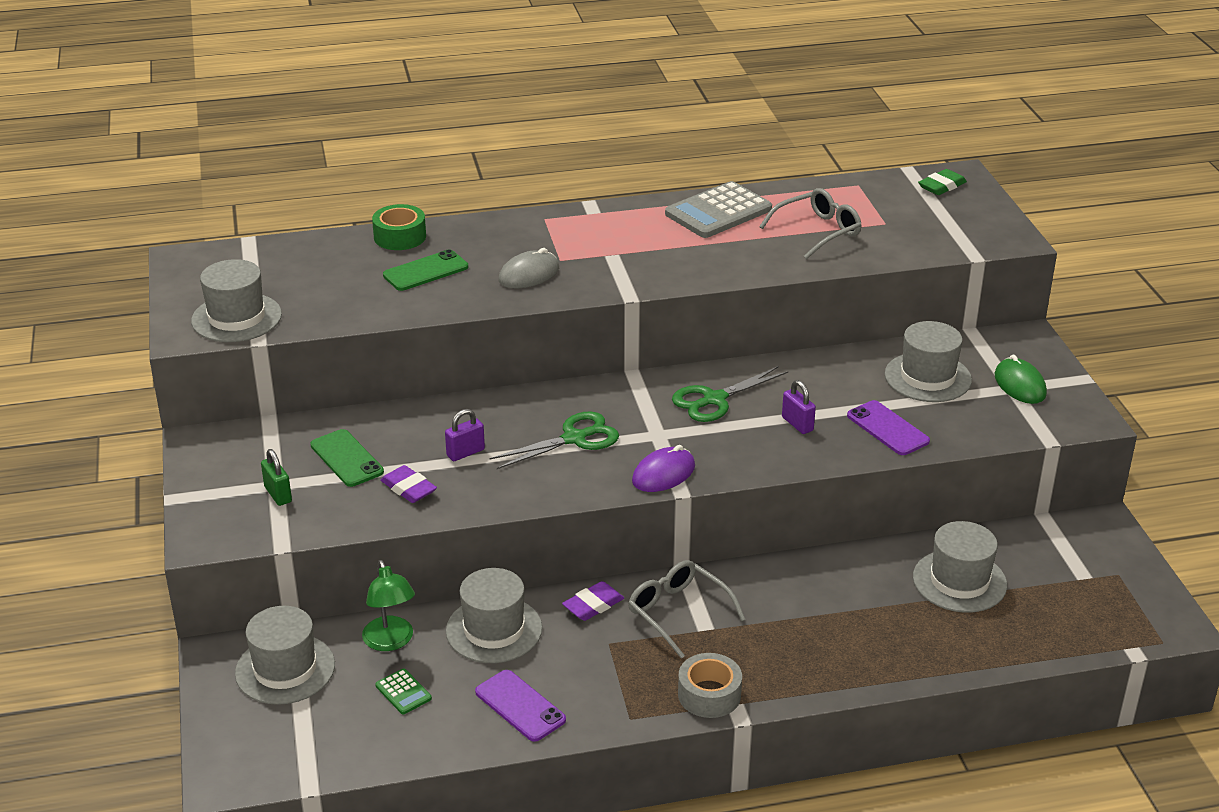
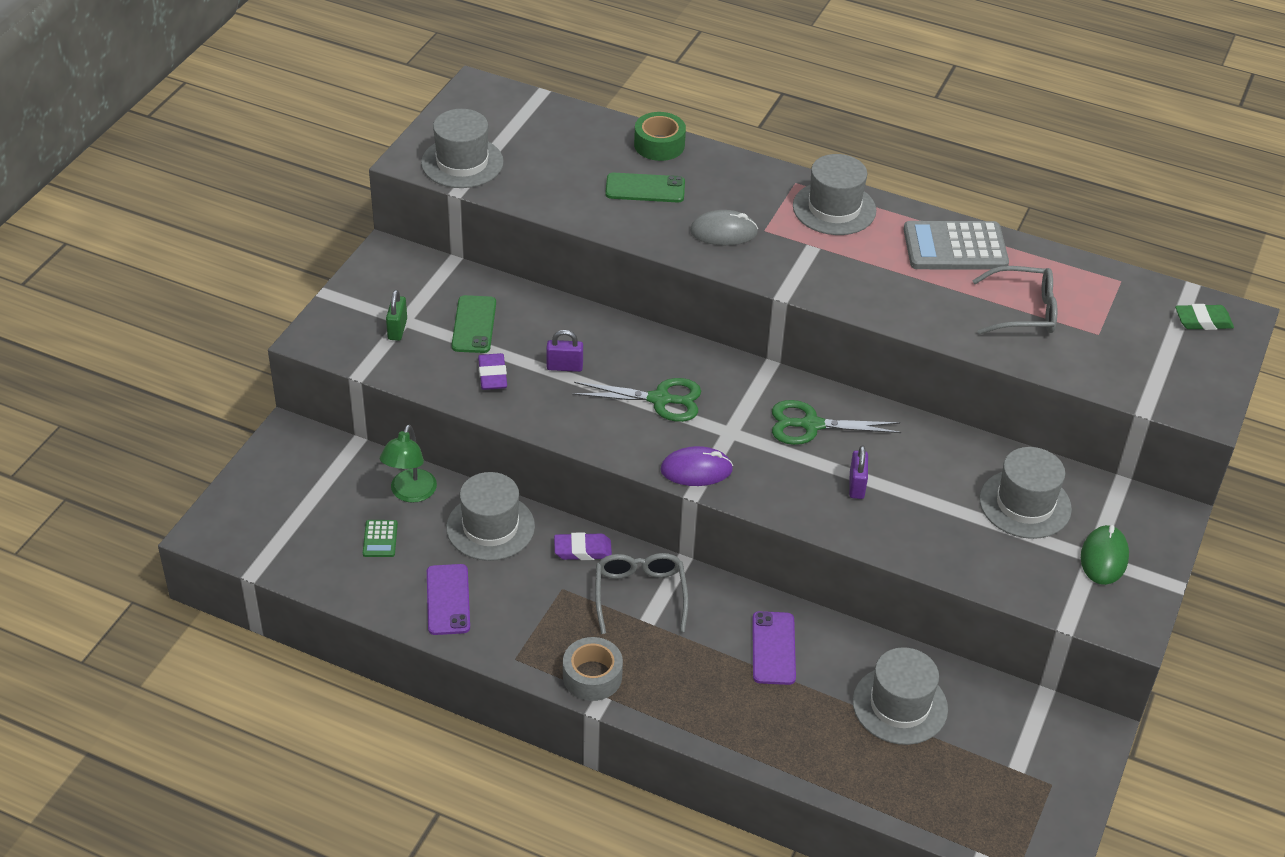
camera: 35 degrees right, 10 degrees up
(285, 669) = (320, 472): grey hat -> grey hat (834, 208)
(888, 428) = (931, 533): purple phone -> purple phone (773, 648)

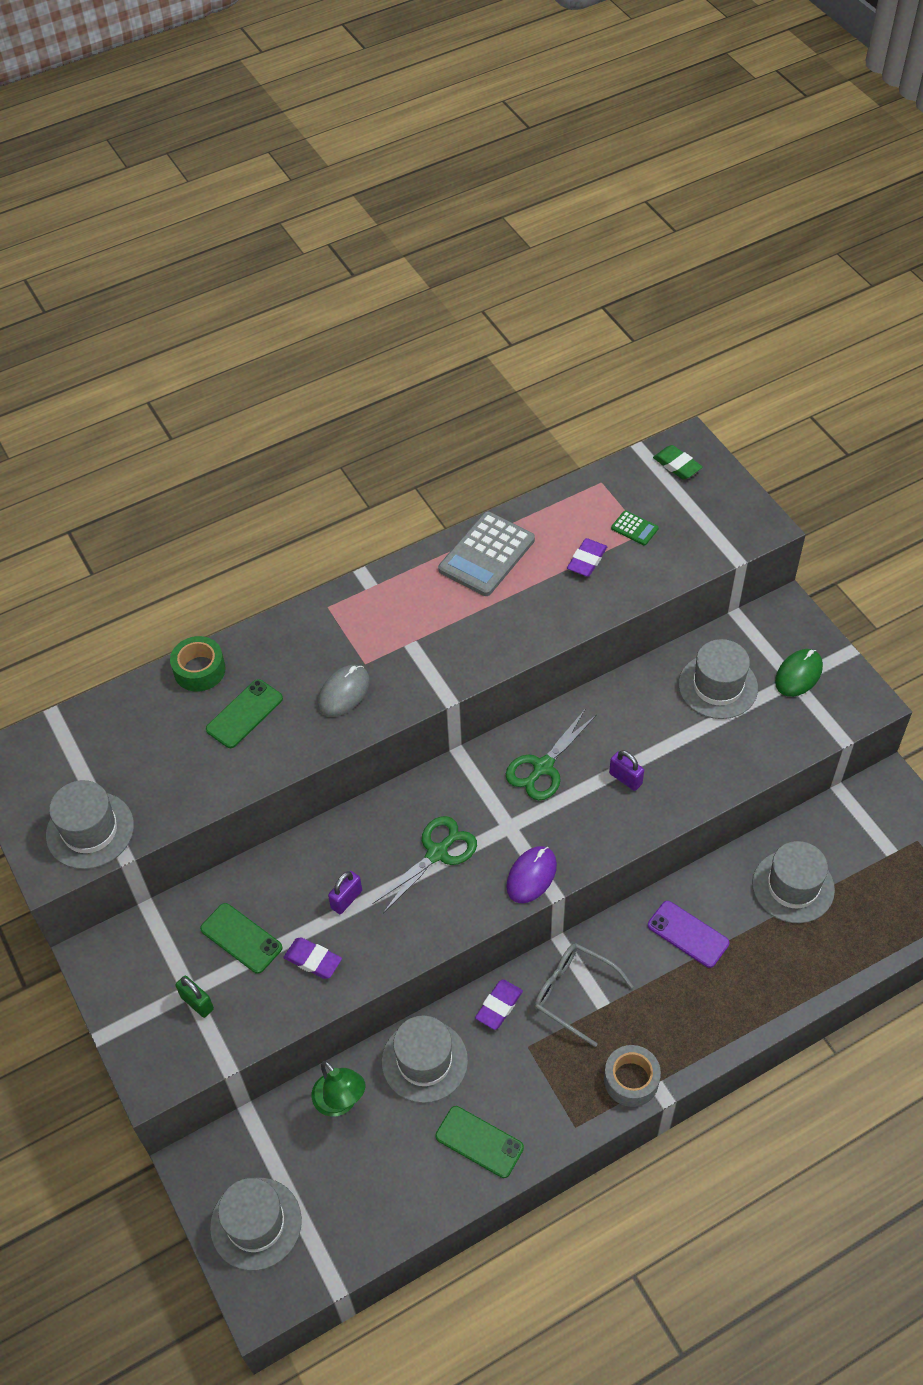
camera: 50 degrees left, 10 degrees up
(380, 539) = (374, 1157): green calculator -> green calculator (634, 528)
(448, 600) = (479, 1142): purple phone -> green phone
(834, 208) = (379, 601): grey hat -> grey hat (256, 1223)
(1023, 311) = (587, 560): grey glasses -> purple eraser
(1104, 557) = (798, 674): green mouse -> green mouse turned 75 degrees clockwise
(1203, 321) = (677, 465): green eraser -> green eraser turned 75 degrees counterclockwise

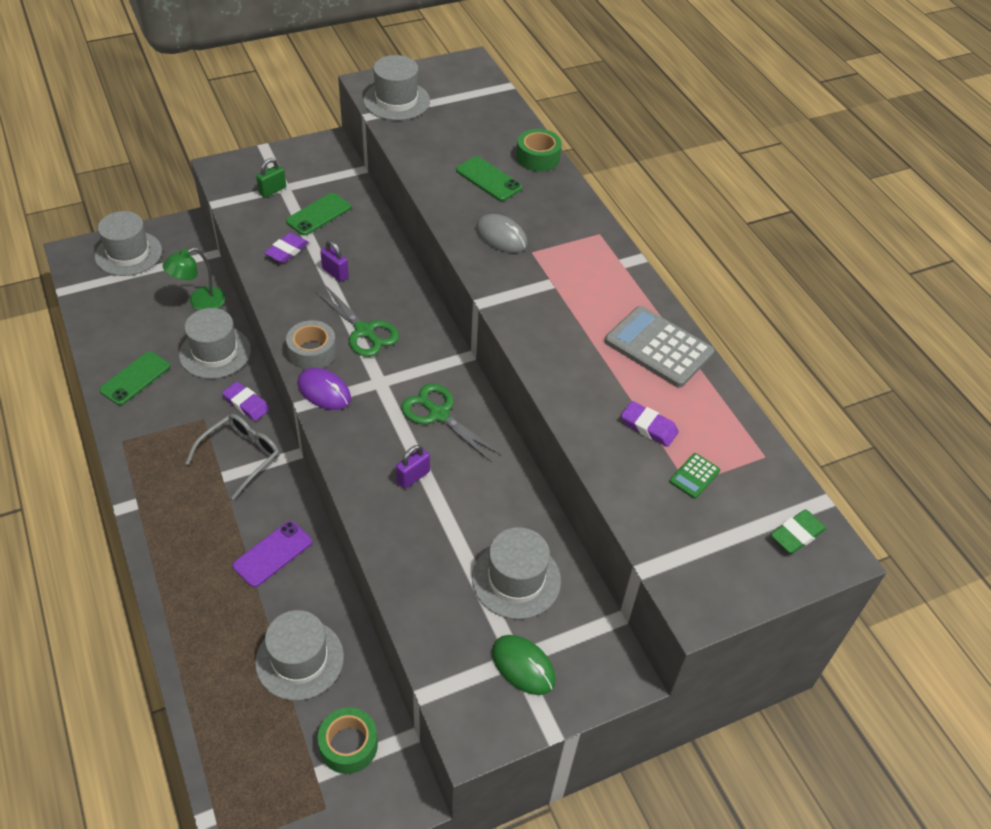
camera: 90 degrees right, 5 degrees down
(631, 1080) = (147, 485): grey tape -> grey tape (312, 352)
(860, 833) = (348, 745): none -> green tape

